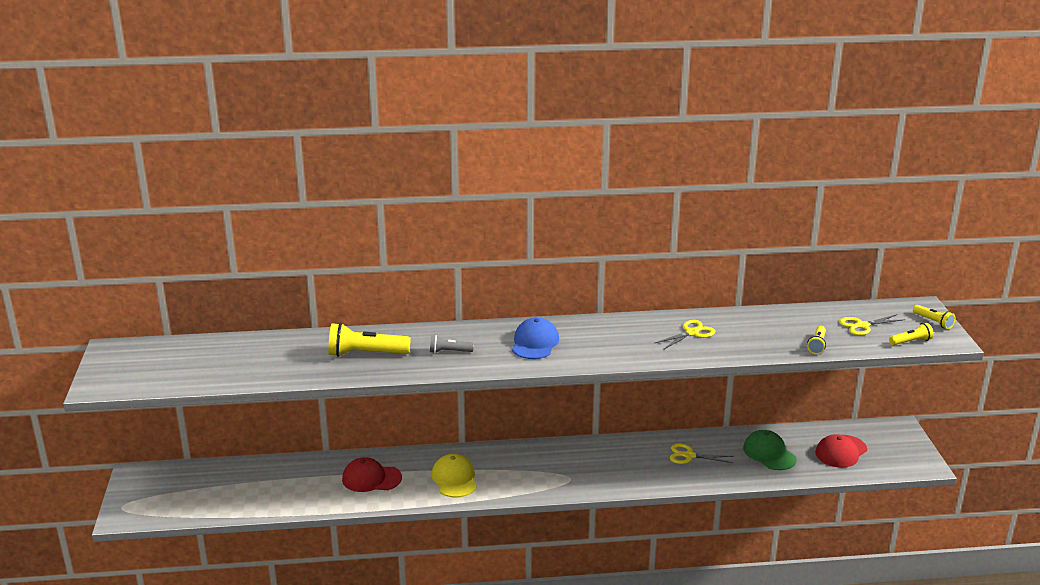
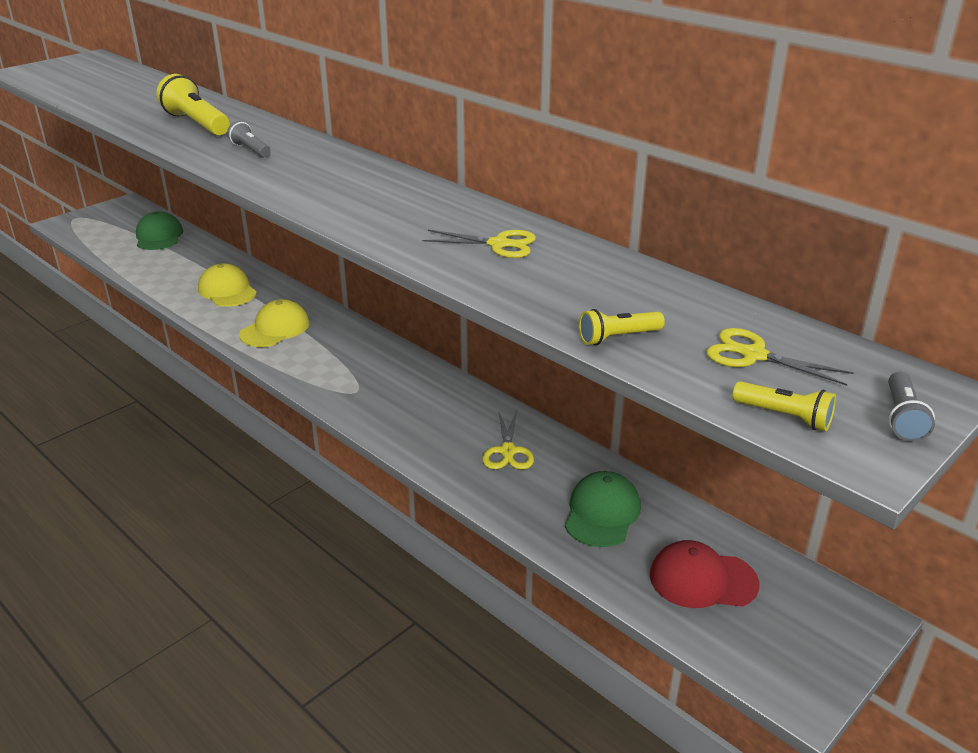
camera: 50 degrees right, 5 degrees up
(229, 478) = (159, 236): none -> green cap
(371, 478) = (227, 291): red cap -> yellow cap
(535, 343) = (330, 177): blue cap -> none
(689, 456) = (508, 451): yellow scissors -> yellow scissors turned 150 degrees counterclockwise
(933, 322) = (902, 418): yellow flashlight -> grey flashlight

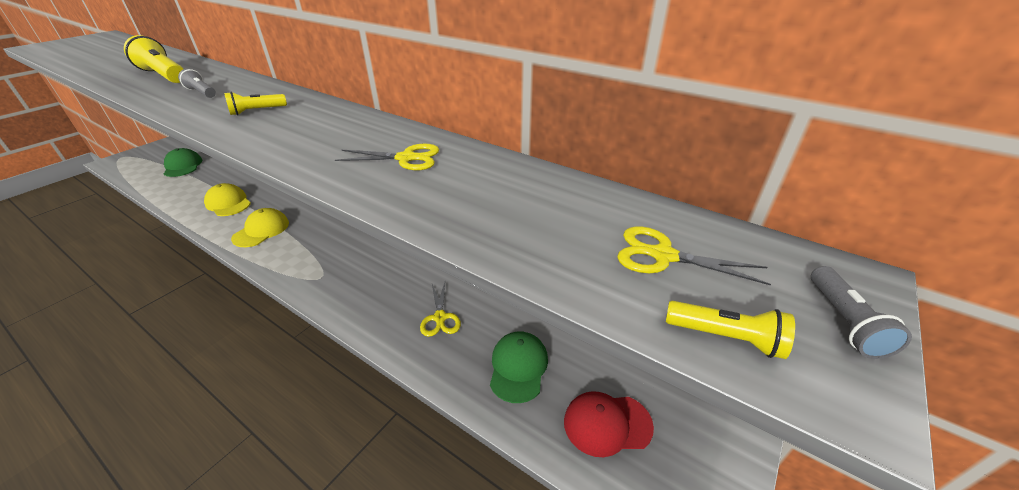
camera: 10 degrees left, 5 degrees up
(618, 337) = (525, 249): yellow flashlight -> yellow flashlight (257, 111)

